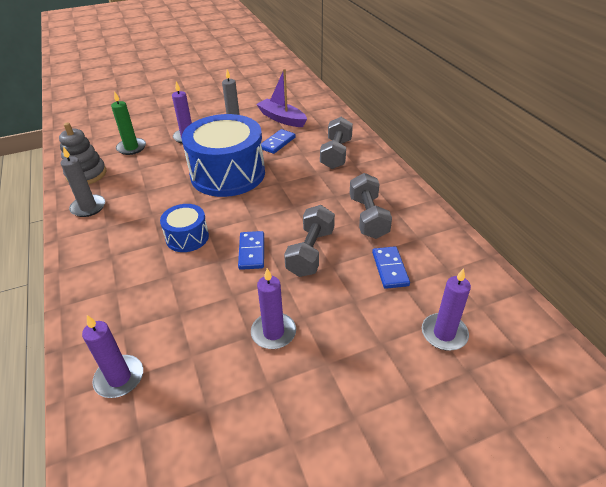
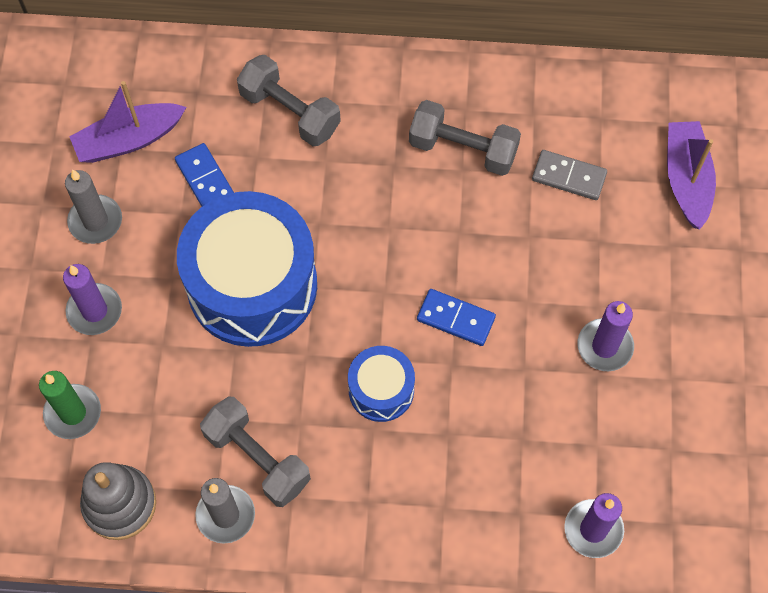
camera: 65 degrees left, 25 degrees up
(310, 252) = (494, 249): grey dumbbell -> grey dumbbell (257, 458)
(390, 269) = (569, 177): blue domino -> grey domino
(444, 333) = (686, 179): purple candle -> purple boat

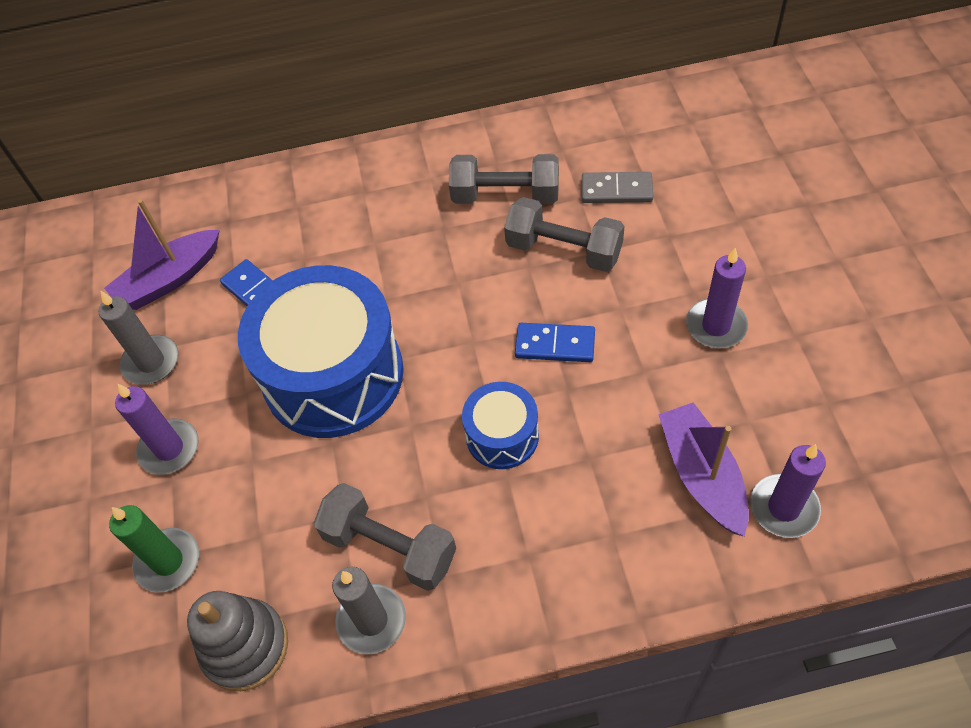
camera: 10 degrees left, 10 degrees down
(290, 112) = (326, 211): grey dumbbell -> grey dumbbell (564, 250)
(686, 179) = (728, 161): purple boat -> purple boat (702, 475)

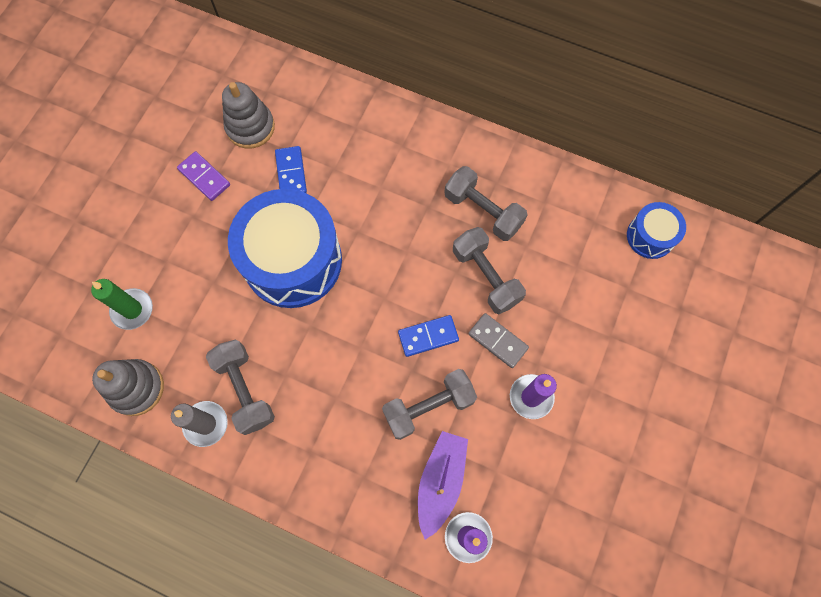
camera: 30 degrees right, 15 degrees up
(151, 362) = (204, 177): grey candle -> purple domino
(169, 279) = (250, 127): purple boat -> grey stacking toy
(169, 449) = (177, 241): purple candle -> none
(502, 436) = (353, 371): blue drum -> blue drum (650, 236)
(555, 345) = (428, 336): blue domino -> blue domino turned 60 degrees counterclockwise
(616, 190) = (553, 258): grey domino -> grey domino (497, 341)
(619, 411) = (428, 407): none -> grey dumbbell

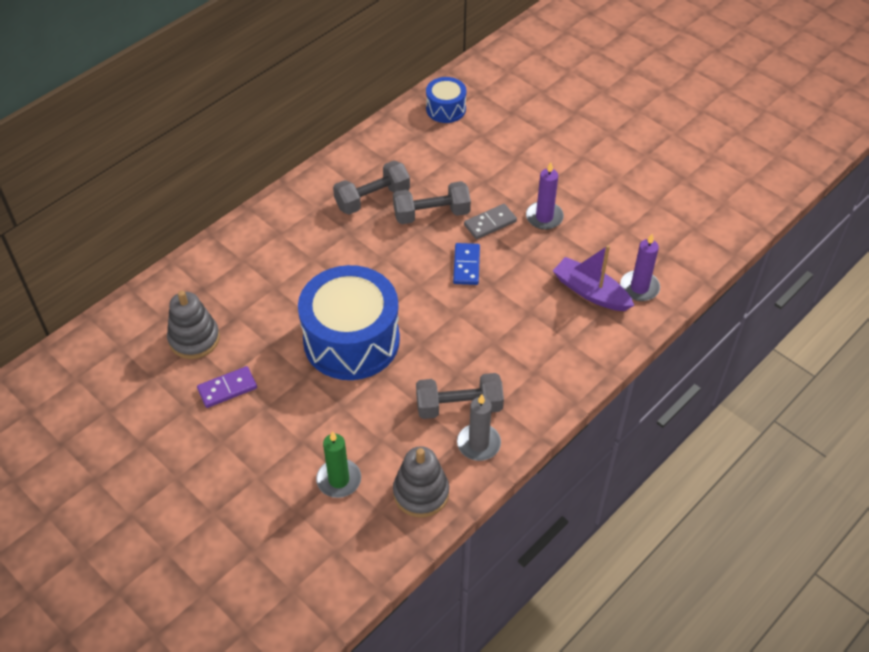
camera: 70 degrees left, 20 degrees down
(291, 173) = (261, 319): blue domino -> none
(428, 407) = (526, 282): grey dumbbell -> none

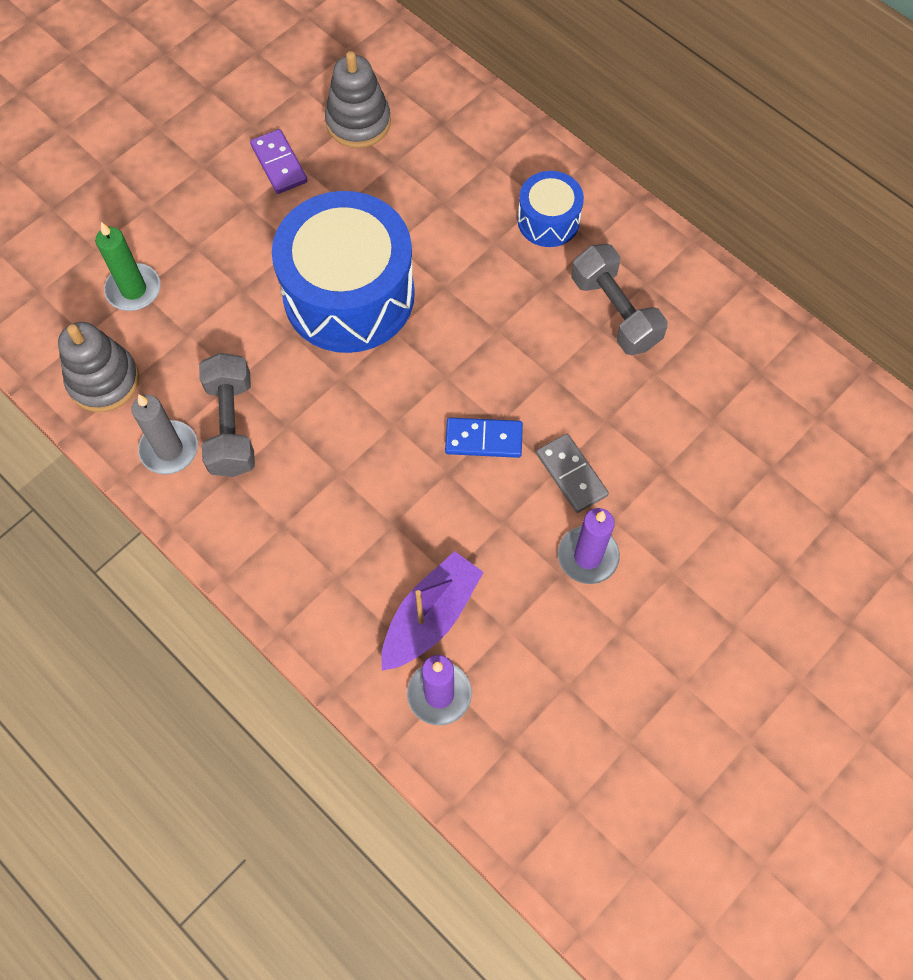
camera: 90 degrees right, 15 degrees up
(431, 214) = (587, 392): grey dumbbell -> none
(446, 109) = (828, 413): blue drum -> blue drum (548, 220)

